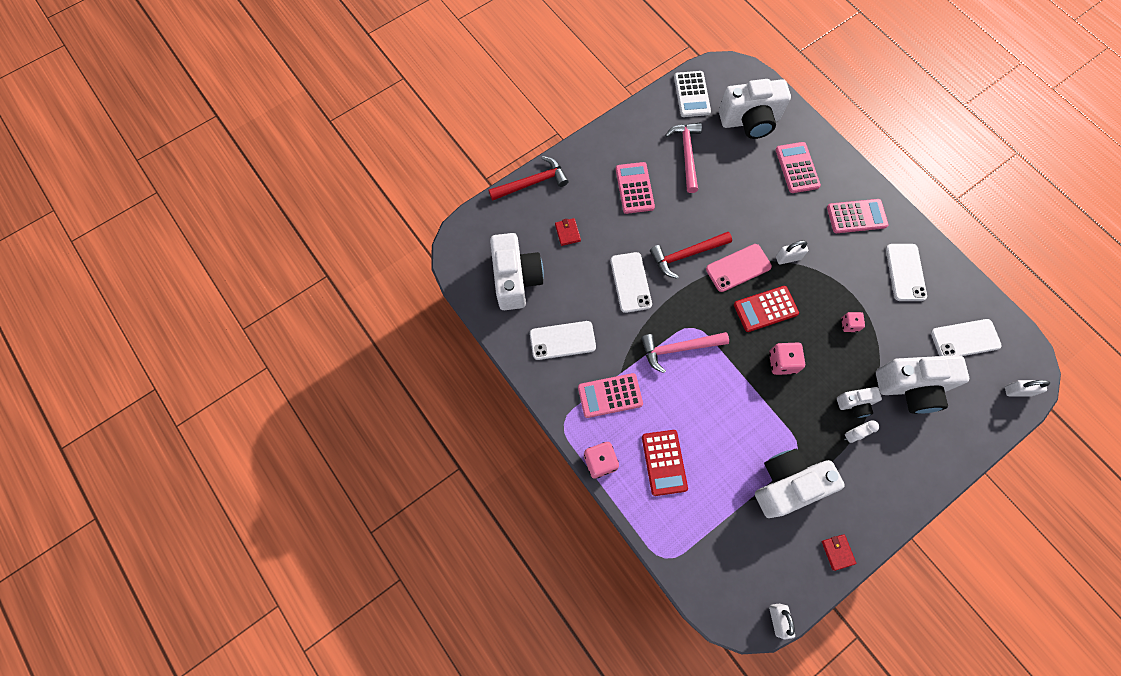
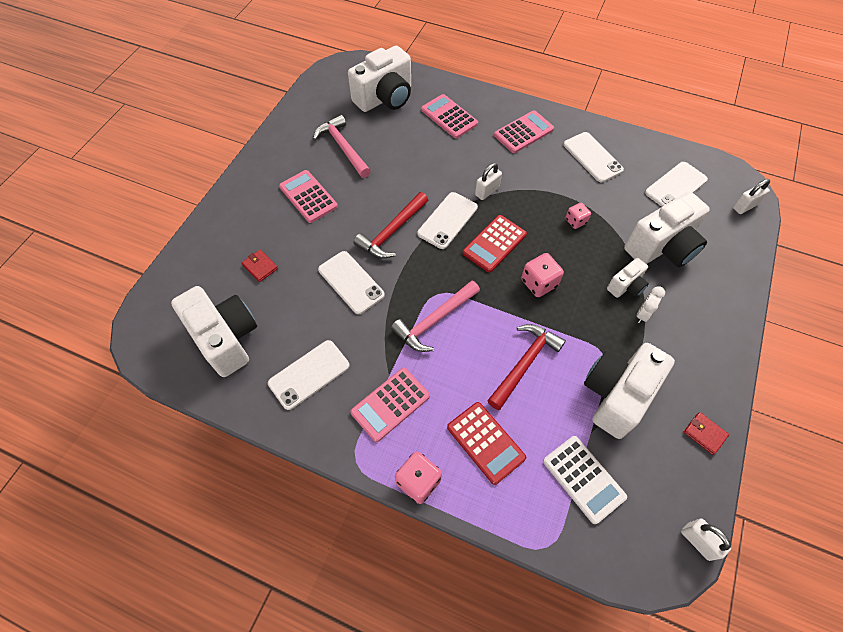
camera: 30 degrees left, 10 degrees down
(532, 182) = (198, 237): red hammer -> red hammer (524, 363)
(692, 94) = (320, 98): white calculator -> white calculator (583, 479)
(738, 268) = (447, 220): pink phone -> white phone

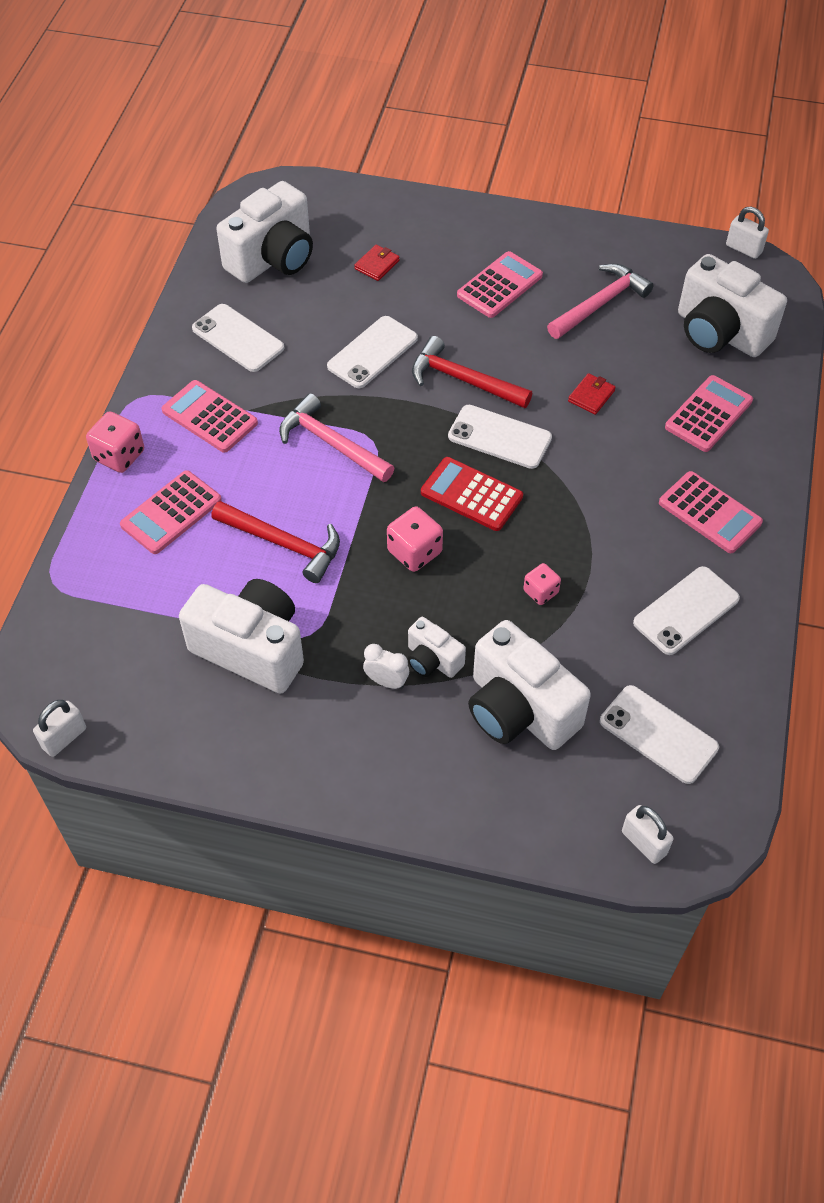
camera: 80 degrees right, 5 degrees down
(485, 442) = (171, 513): red calculator -> pink calculator
(487, 191) = (568, 477): white padlock -> white padlock (743, 249)
(583, 479) = (134, 615): white calculator -> none
(704, 434) = (207, 753): red wallet -> red wallet (591, 396)

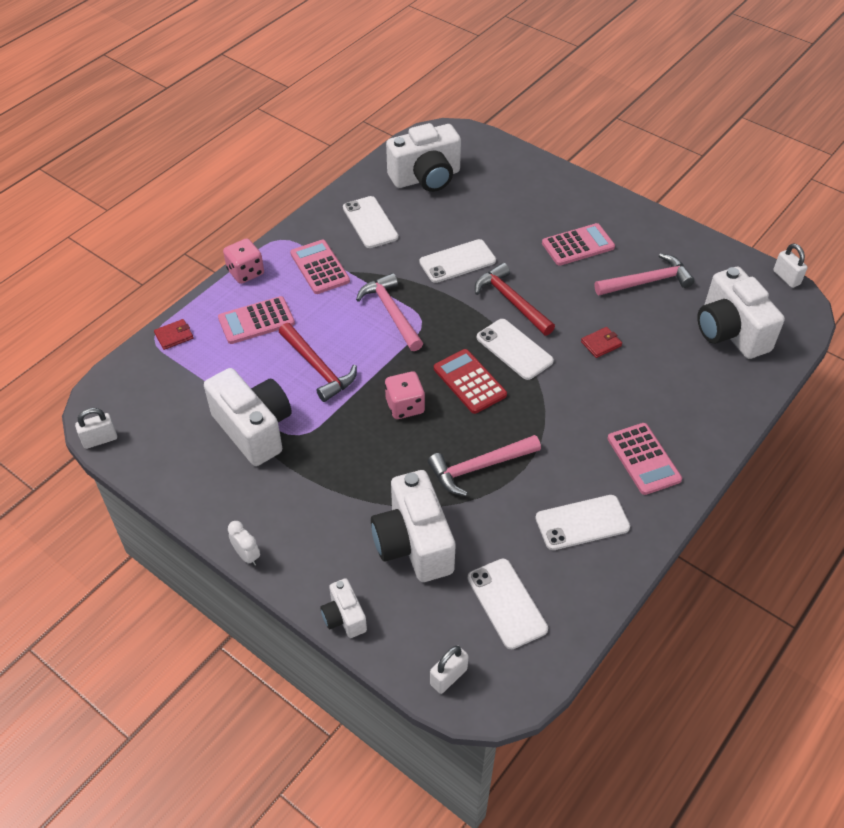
camera: 25 degrees right, 5 degrees down
(377, 265) = (496, 204): red wallet -> red wallet (174, 336)
(386, 681) = (331, 487): white clock -> white clock (247, 555)
(432, 660) = (372, 485): white camera -> white camera (344, 617)
(540, 592) = (479, 467): pink dice -> pink hammer
(644, 843) = (448, 677): white padlock -> white padlock turned 60 degrees clockwise
(708, 414) = (685, 387): pink calculator -> none

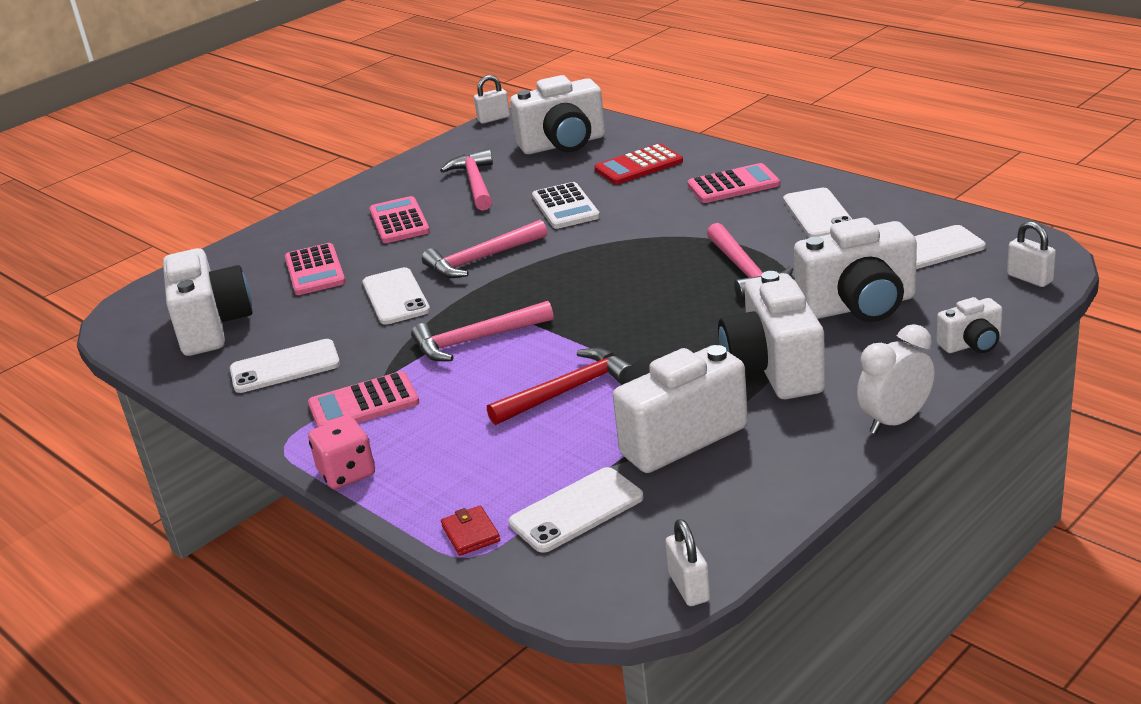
camera: 80 degrees left, 20 degrees down
(247, 555) = (895, 421): white clock -> white clock, size x1.61
(256, 321) = (460, 453): pink calculator -> pink calculator (315, 270)
(327, 484) = (773, 369): none -> white camera
(405, 406) = (646, 322): pink dice -> none
(469, 382) = (611, 281): red calculator -> red calculator (639, 166)
(511, 301) = (481, 259): red hammer -> pink hammer
(514, 349) = (563, 255): white phone -> white phone (576, 510)
(601, 344) = (565, 207): red wallet -> white calculator

